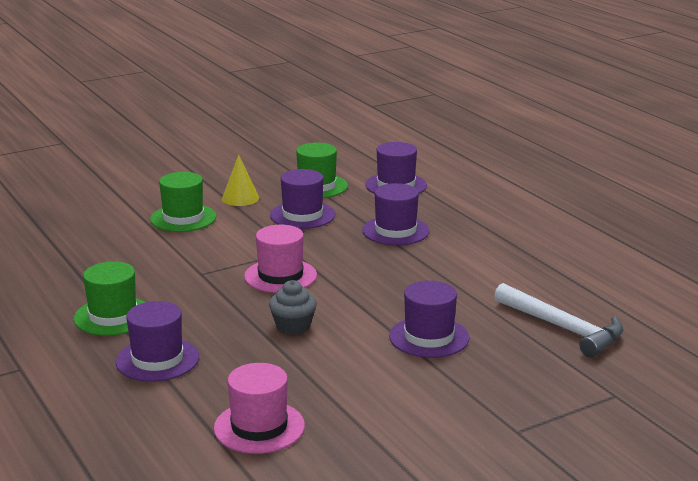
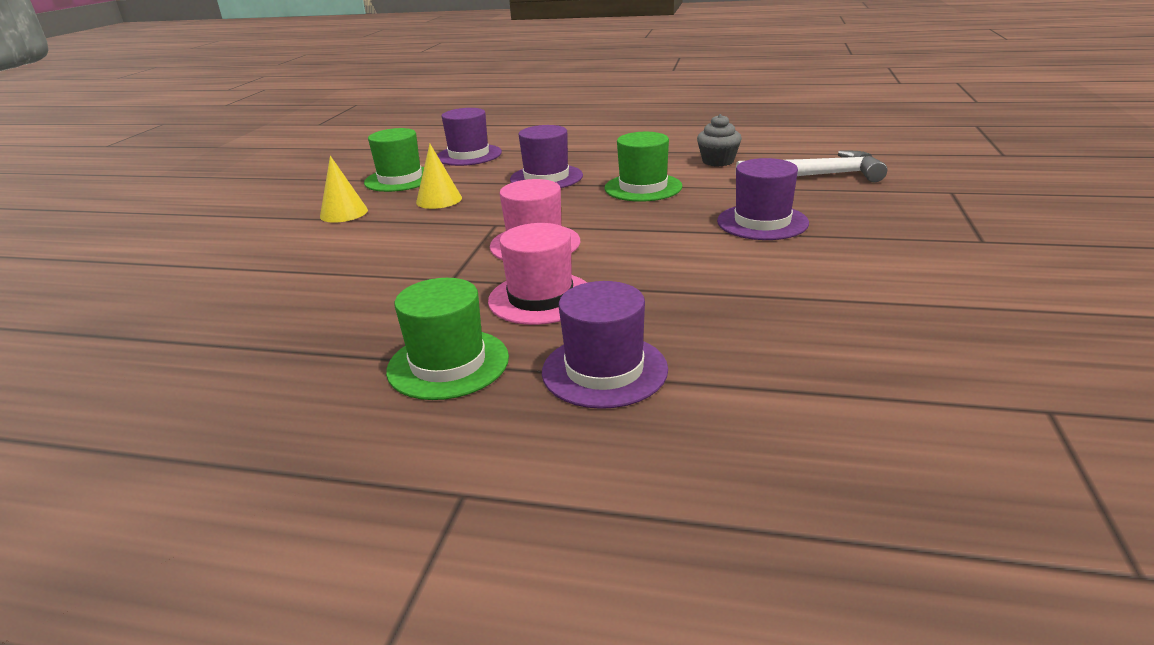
camera: 45 degrees left, 5 degrees up
(183, 218) = (316, 250): green hat -> green hat (643, 187)
(259, 427) = (852, 359): pink hat -> pink hat (540, 298)
(293, 326) = (648, 270): grey cupcake -> grey cupcake (718, 161)
(302, 215) = (439, 200): purple hat -> yellow cone

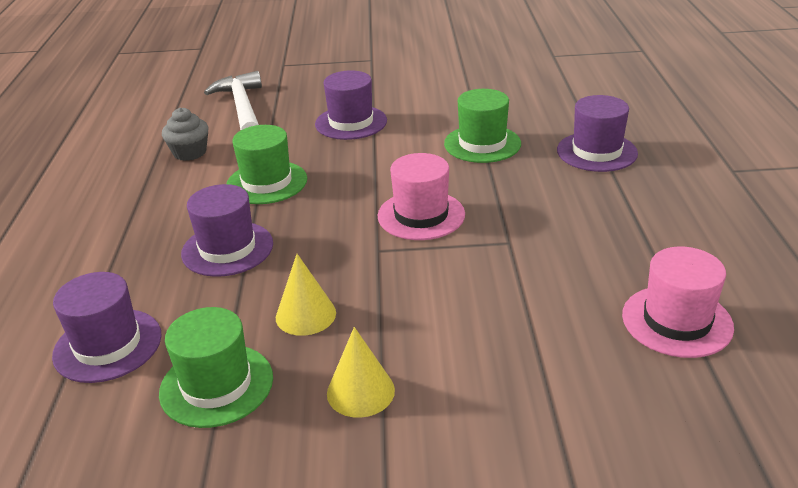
camera: 105 degrees left, 5 degrees up
(448, 364) = (631, 206): green hat -> green hat (482, 144)
(540, 298) = (520, 191): pink hat -> pink hat (677, 321)

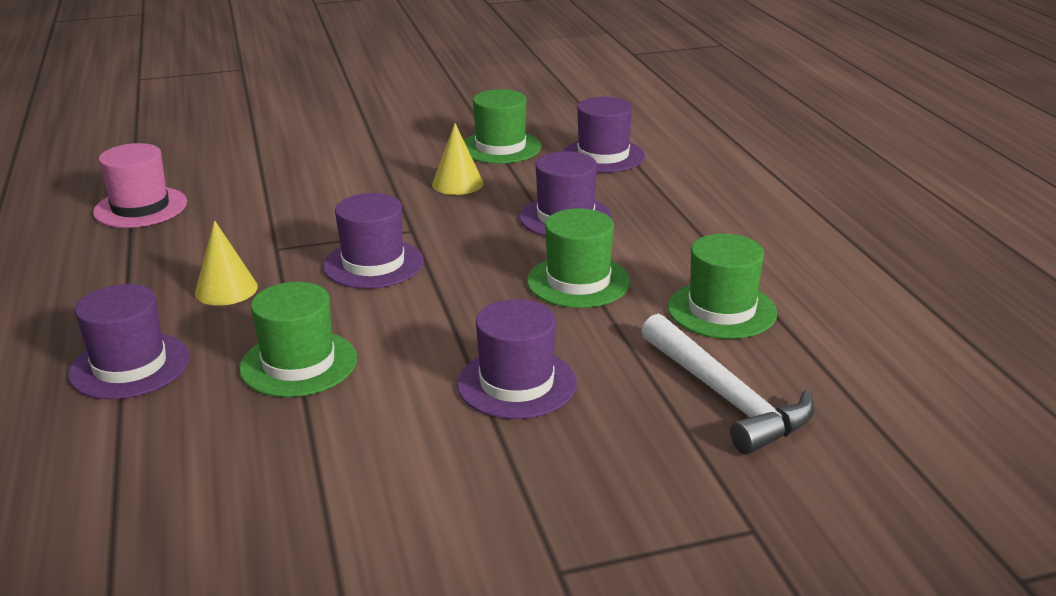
camera: 165 degrees right, 5 degrees down
(190, 152) = (722, 310): grey cupcake -> green hat
(360, 391) = (395, 154): yellow cone -> yellow cone (226, 289)
(421, 215) = (373, 264): pink hat -> purple hat

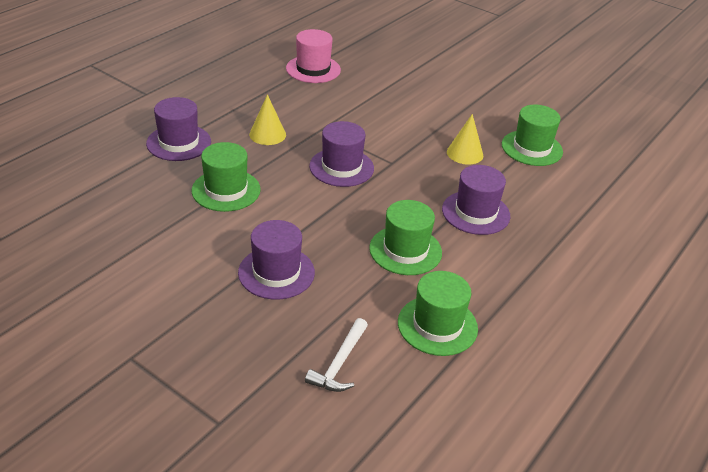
camera: 50 degrees right, 10 degrees up
(603, 156) = (578, 193): purple hat -> none
(725, 397) = (339, 363): white hammer -> white hammer, size x0.63

